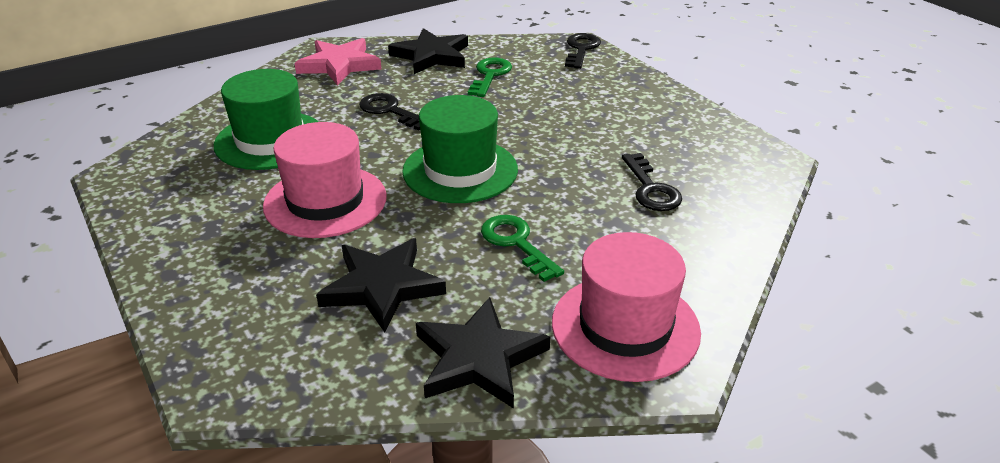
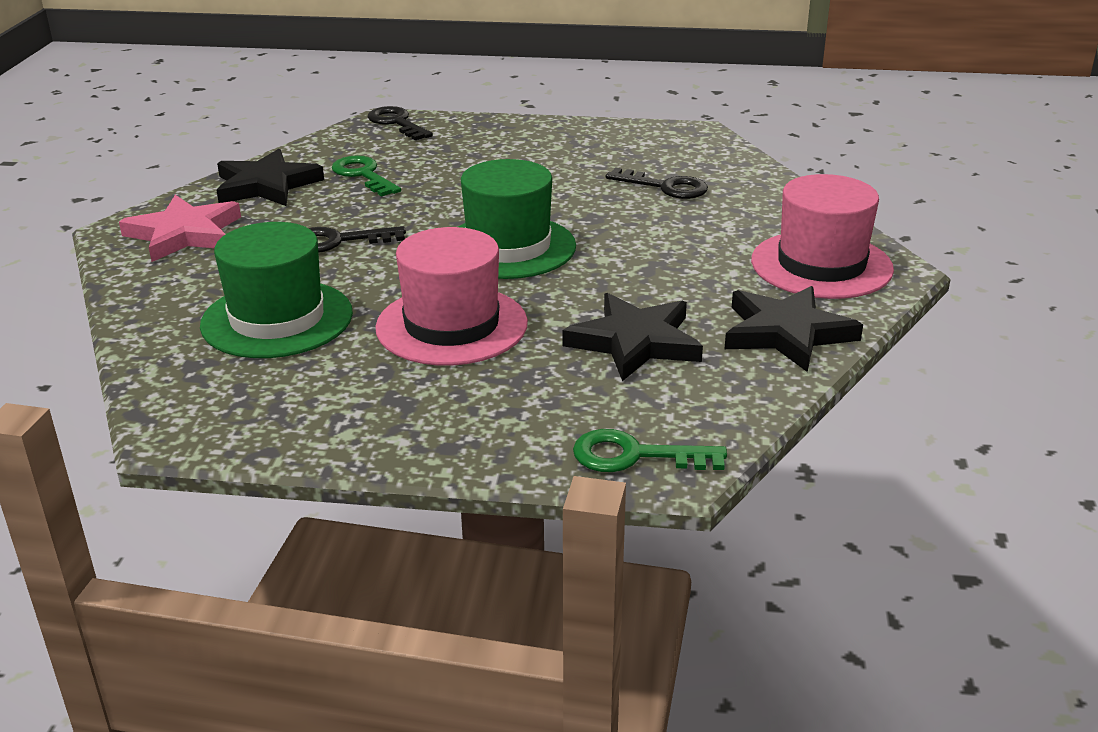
camera: 50 degrees left, 5 degrees down
(516, 243) = (658, 264): green key -> green key (635, 456)

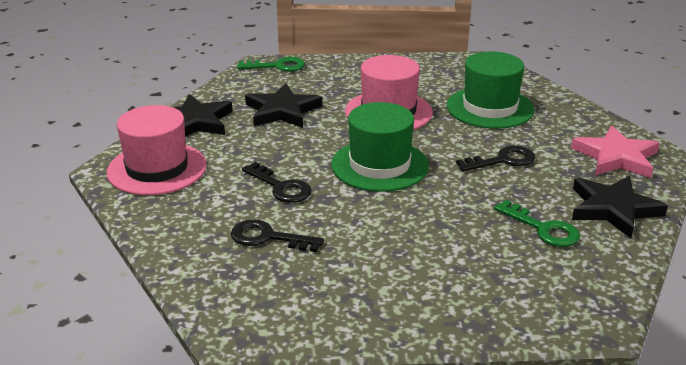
camera: 170 degrees right, 0 degrees up
(396, 123) = (579, 315): black key -> black key (281, 187)

